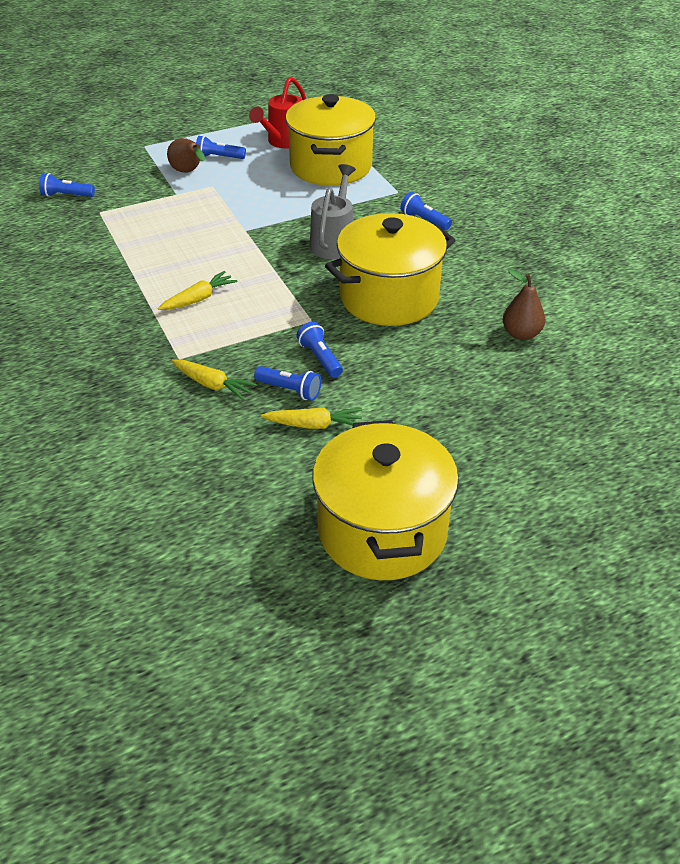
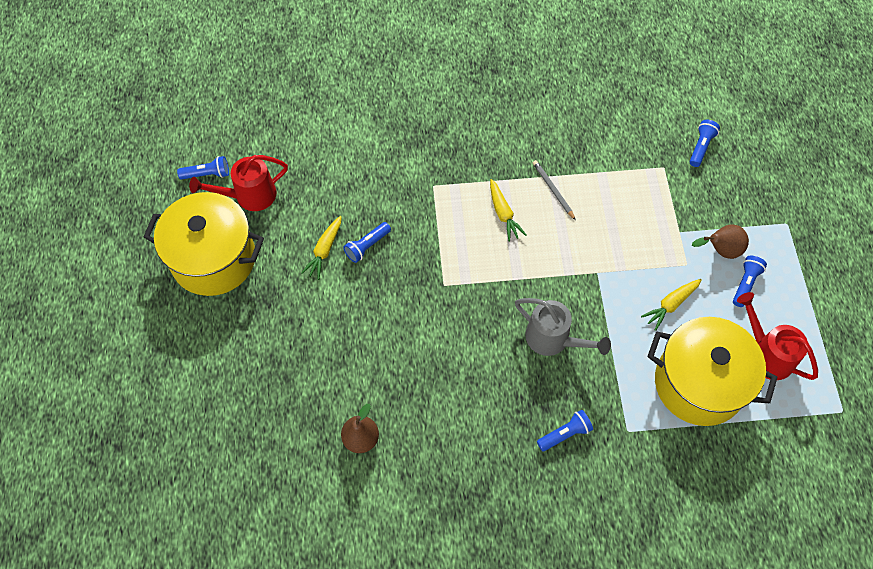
camera: 110 degrees right, 20 degrees up
(153, 272) = (553, 190): none -> grey pencil
(212, 385) = (394, 200): yellow carrot -> yellow carrot (670, 305)
(263, 529) = (249, 196): none -> red watering can
(320, 358) = (394, 277): blue flashlight -> blue flashlight (207, 174)
(389, 297) = (451, 354): yellow pot -> none

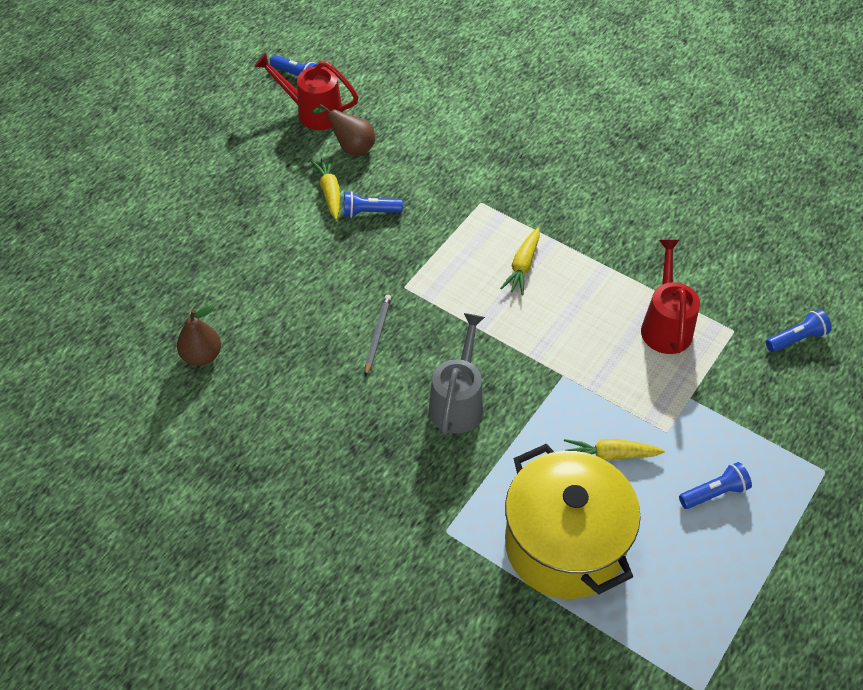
camera: 40 degrees right, 10 degrees down
(214, 259) = (234, 141): yellow pot -> none
(324, 250) = (330, 192): yellow carrot -> yellow carrot turned 105 degrees clockwise
(553, 190) = (593, 278): grey pencil -> grey pencil (377, 335)
(554, 339) = (458, 401): grey watering can -> grey watering can turned 150 degrees counterclockwise
(565, 434) = (382, 487): blue flashlight -> none
(720, 250) = (718, 444): brown pear -> brown pear (351, 147)
(766, 353) = (669, 572): red watering can -> red watering can (665, 325)

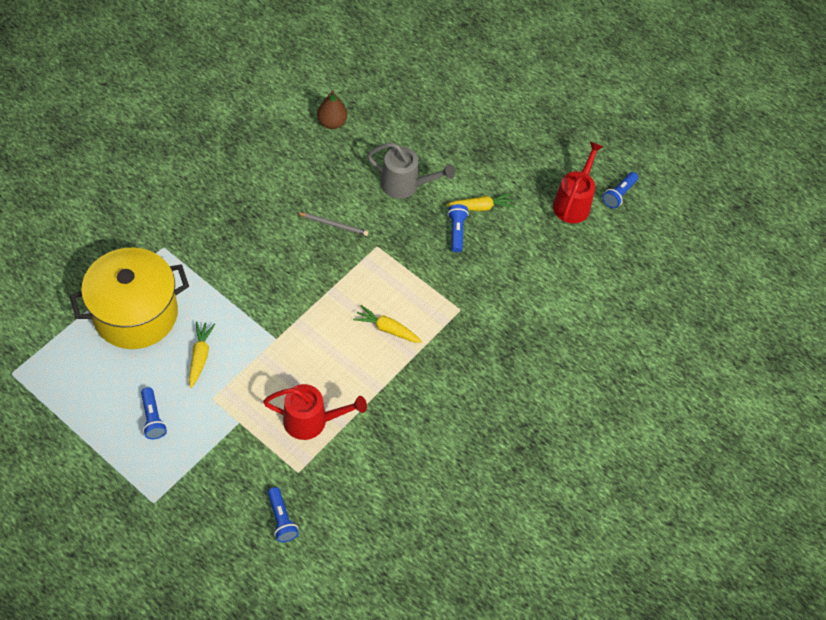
camera: 90 degrees right, 5 degrees up
(351, 147) = (530, 225): brown pear -> none
(458, 401) = (265, 267): grey watering can -> grey watering can (406, 185)

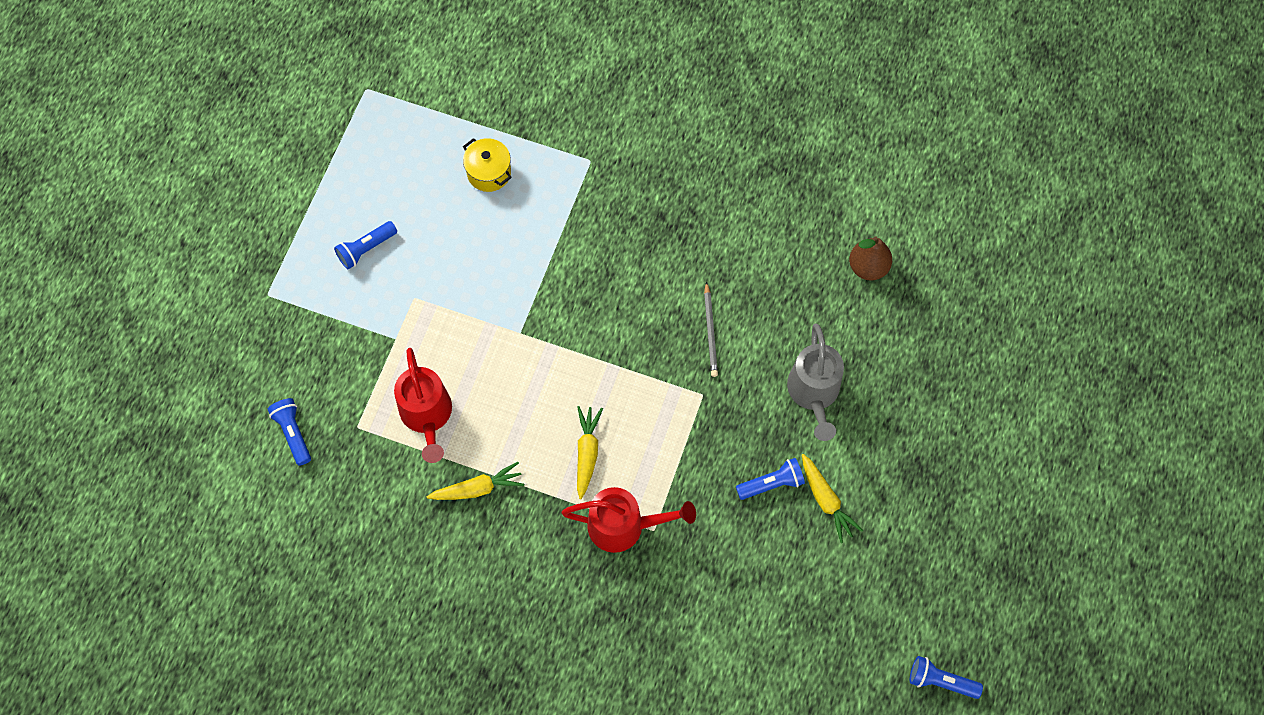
camera: 75 degrees right, 10 degrees up
(136, 314) = (489, 173): yellow pot -> yellow pot, size x0.43
(200, 356) = (462, 262): yellow carrot -> yellow carrot (478, 488)
(281, 519) = (293, 433): blue flashlight -> blue flashlight turned 105 degrees clockwise
(573, 202) = (895, 621): red watering can -> red watering can (625, 526)

